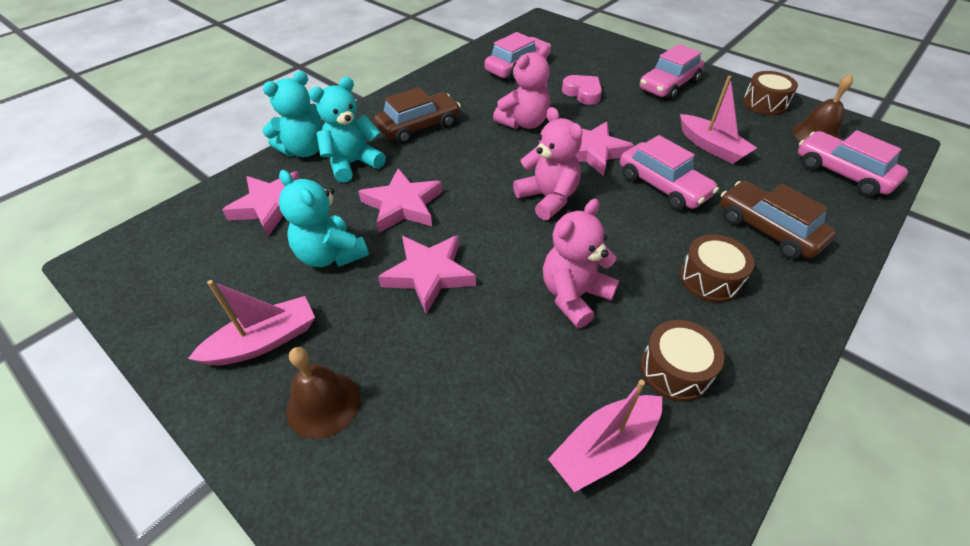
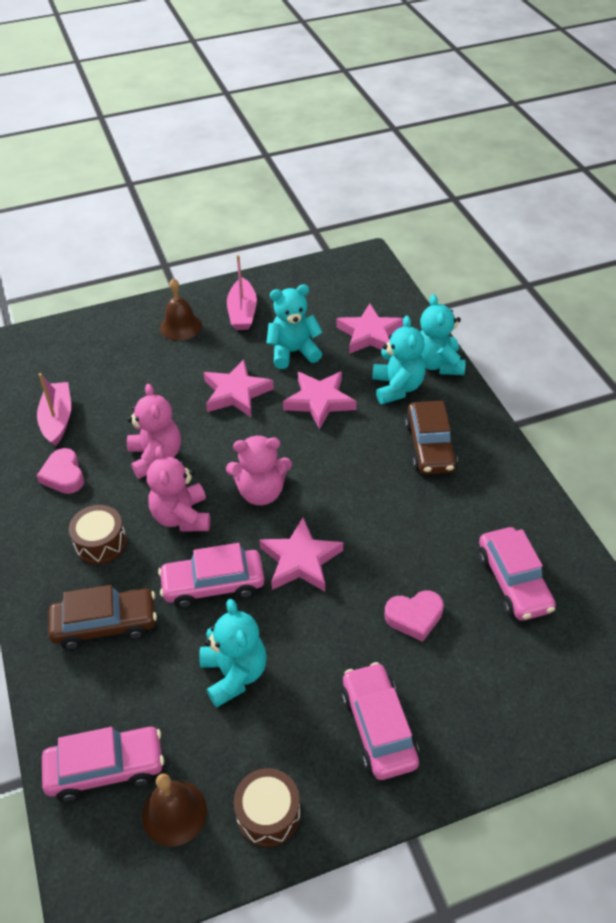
camera: 120 degrees right, 0 degrees up
(524, 123) = (386, 530): pink teddy bear -> pink teddy bear (182, 517)
(675, 370) = (64, 475): brown drum -> pink heart
(711, 147) = (234, 674): pink boat -> turquoise teddy bear

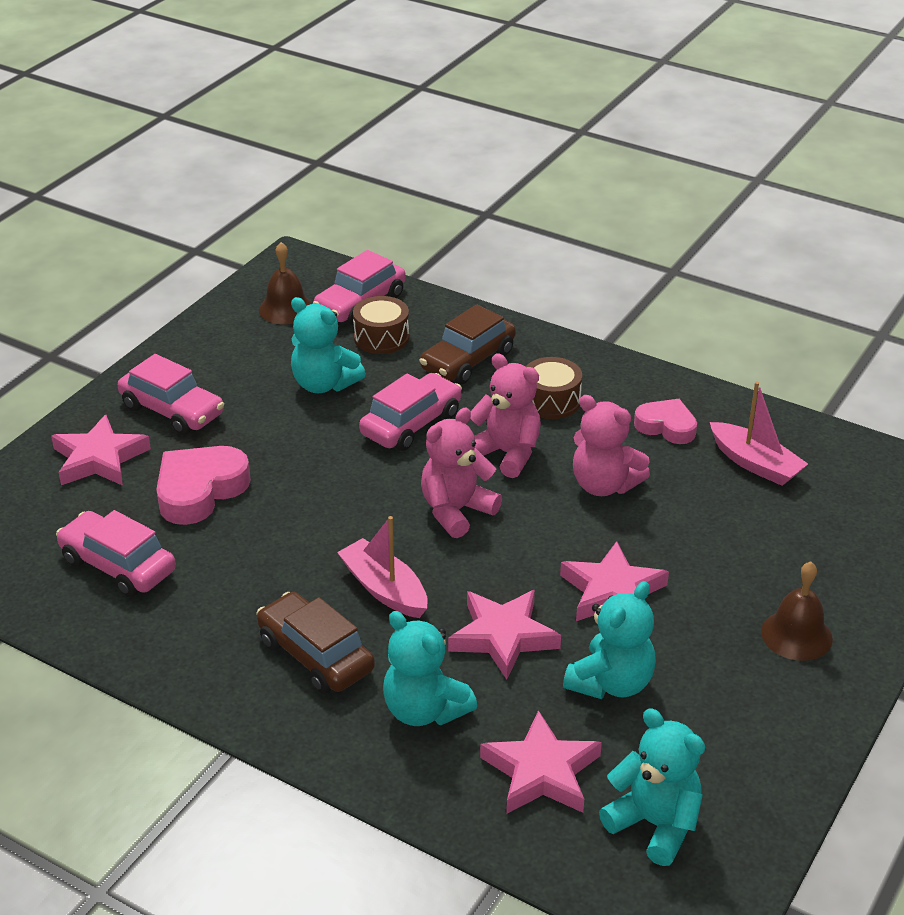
camera: 140 degrees right, 10 degrees down
(242, 312) = (751, 702): pink boat -> pink boat (384, 589)
(268, 814) = (217, 336): brown drum -> brown drum (381, 338)
(300, 560) = (351, 478): pink star -> pink star (99, 459)
(414, 617) = (200, 490): pink heart -> pink heart, size x1.55
(438, 364) = (401, 779): turquoise teddy bear -> turquoise teddy bear (654, 824)

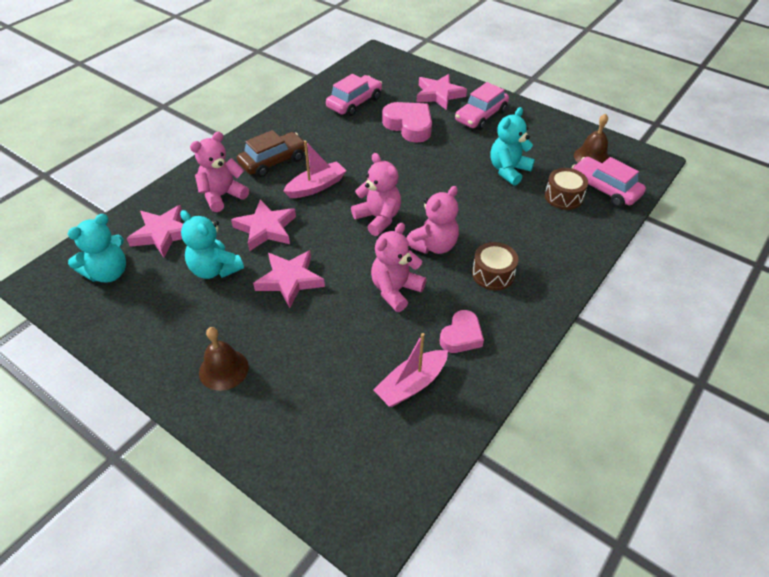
camera: 95 degrees right, 10 degrees up
(411, 424) = (467, 205): pink car -> none
(424, 710) = (222, 196): turquoise teddy bear -> pink teddy bear
(468, 360) = (540, 236): brown car -> none

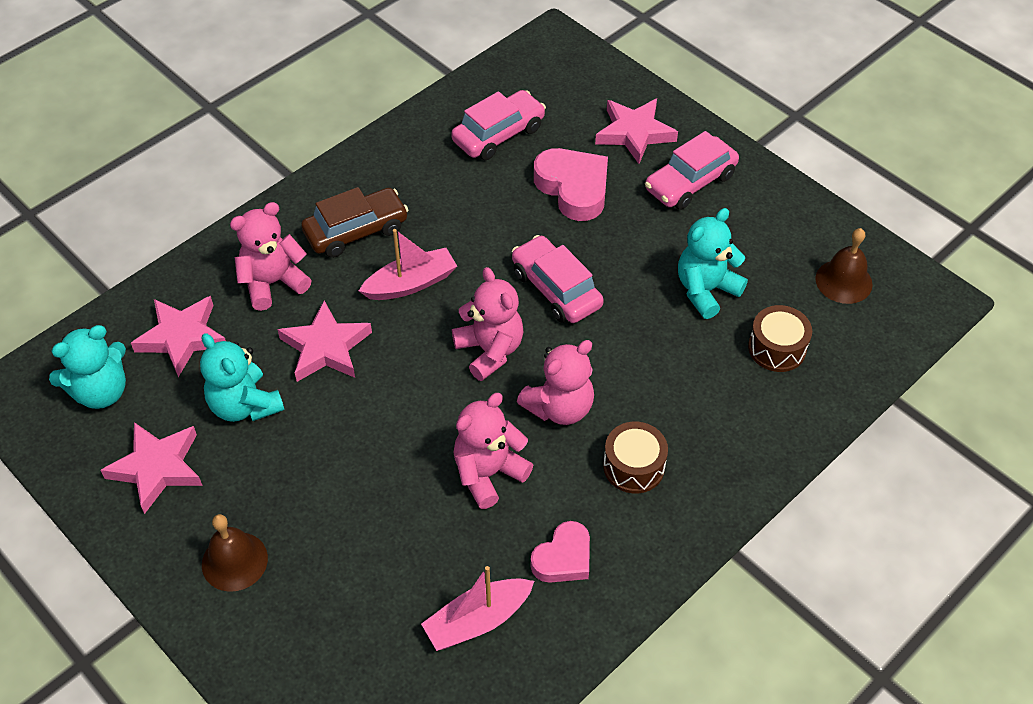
camera: 10 degrees right, 5 degrees up
(290, 280) = (345, 437): pink star -> pink star (157, 468)
(604, 189) = (844, 342): pink car -> pink car (556, 289)

